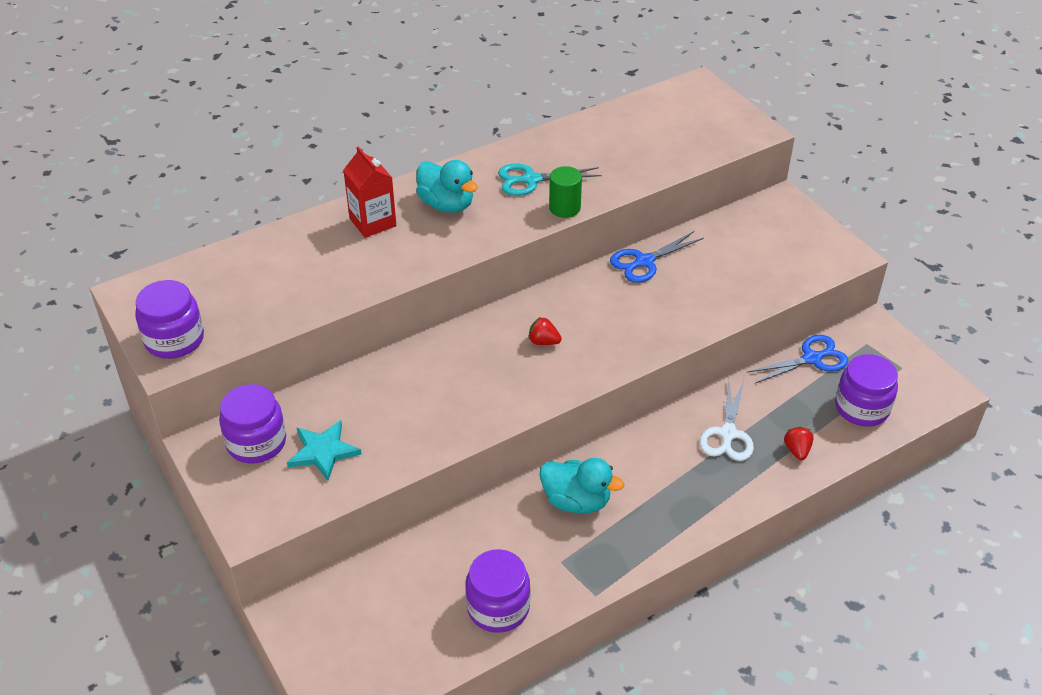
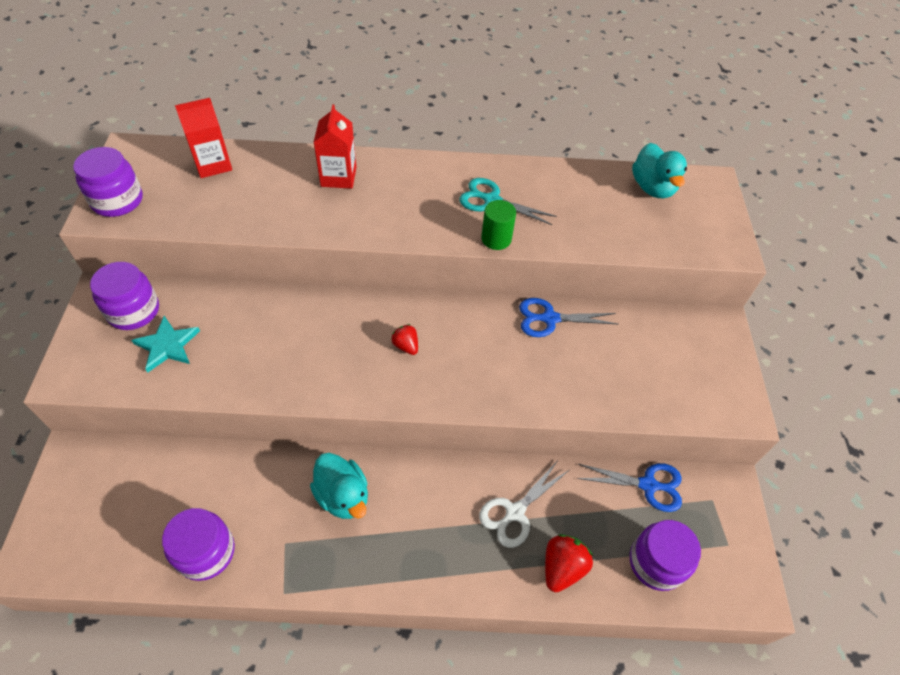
camera: 30 degrees right, 10 degrees up
(236, 266) = (213, 164): none -> red carton
(447, 204) = (406, 189): turquoise duck -> turquoise duck (652, 188)
(797, 450) = (562, 567): red strawberry -> red strawberry, size x1.60

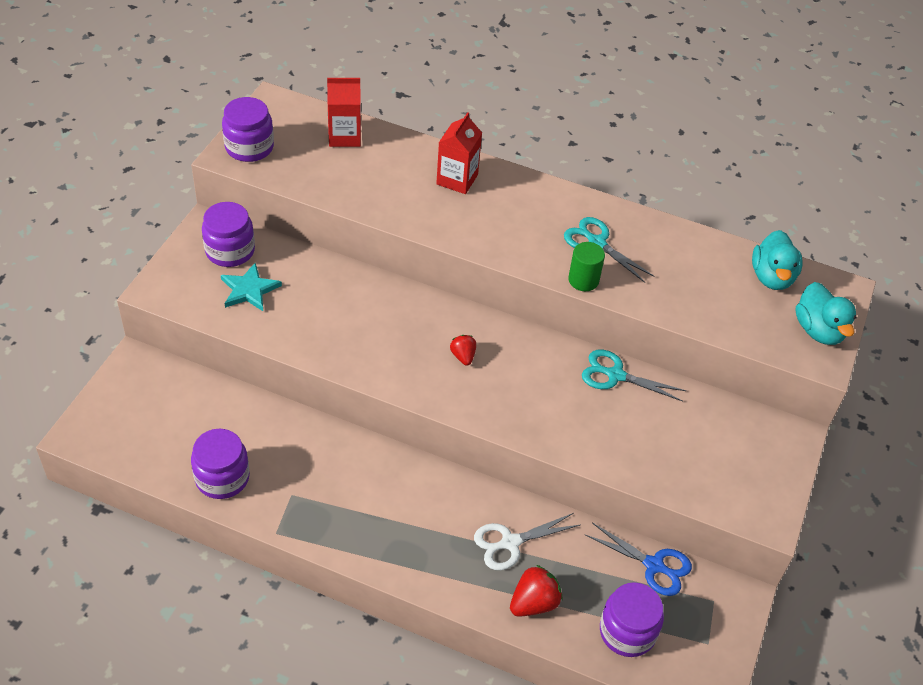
camera: 20 degrees right, 5 degrees down
(343, 496) = (357, 474): turquoise duck -> turquoise duck (818, 330)
(549, 318) = (615, 375): blue scissors -> turquoise scissors

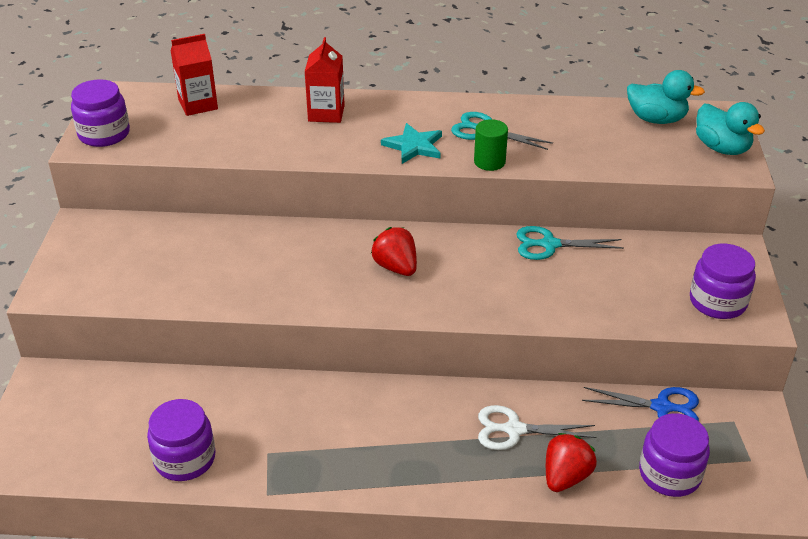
camera: 15 degrees left, 10 degrees down
(230, 251) = (113, 239): purple jar -> purple jar (717, 302)
(249, 290) = (149, 267): turquoise star -> turquoise star (414, 146)
(463, 356) = (396, 267): red strawberry -> red strawberry, size x1.60
(510, 543) = (514, 430): white scissors -> white scissors turned 45 degrees clockwise
(772, 277) = (656, 119): turquoise duck -> turquoise duck turned 60 degrees counterclockwise

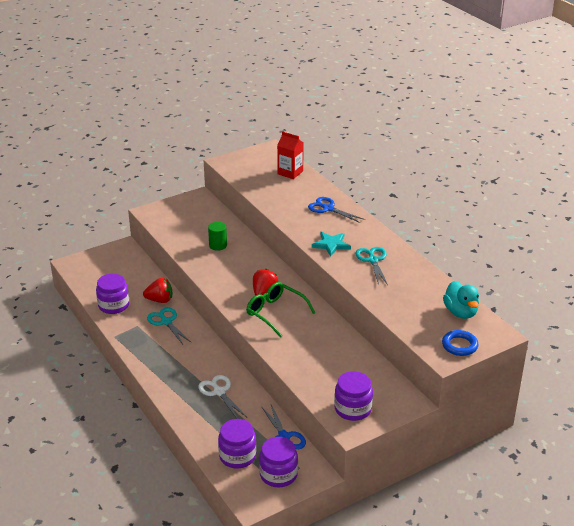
camera: 55 degrees right, 5 degrees down
(104, 134) = (238, 162): purple jar -> purple jar (278, 474)
(326, 113) = (328, 208): red carton -> blue scissors
(453, 277) = (276, 313): none -> green glasses
(489, 162) = (345, 272): green cylinder -> green cylinder (218, 245)
(549, 244) = (337, 333): turquoise scissors -> turquoise scissors (166, 322)
(565, 477) = (203, 421): red strawberry -> red strawberry (160, 300)
(721, 148) = (459, 345): turquoise duck -> blue ring

